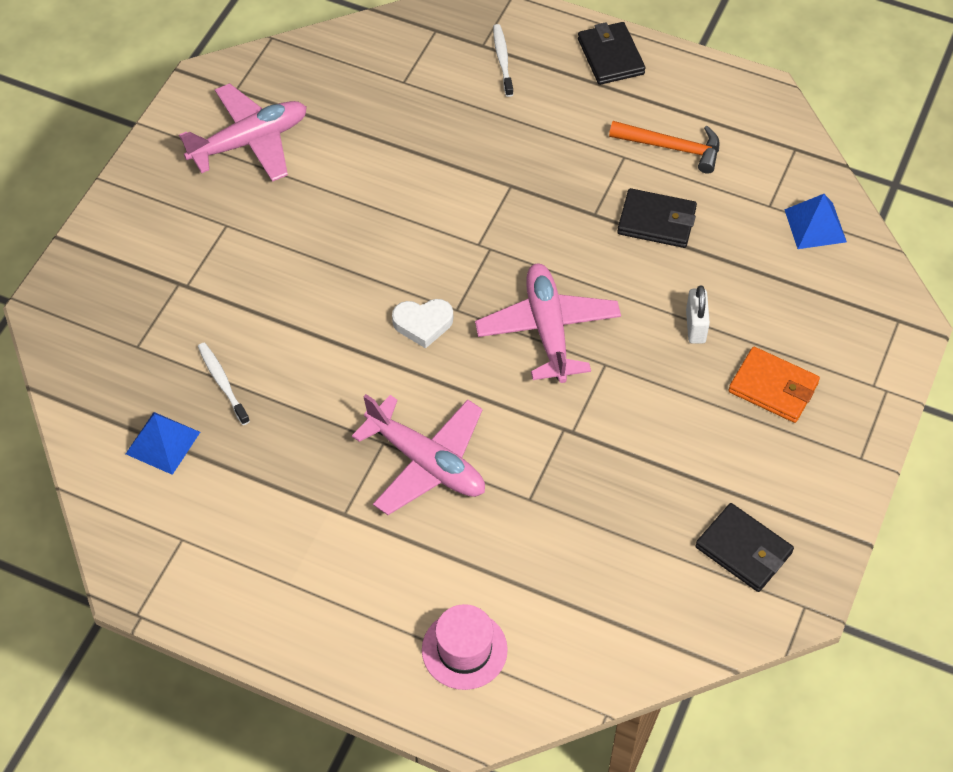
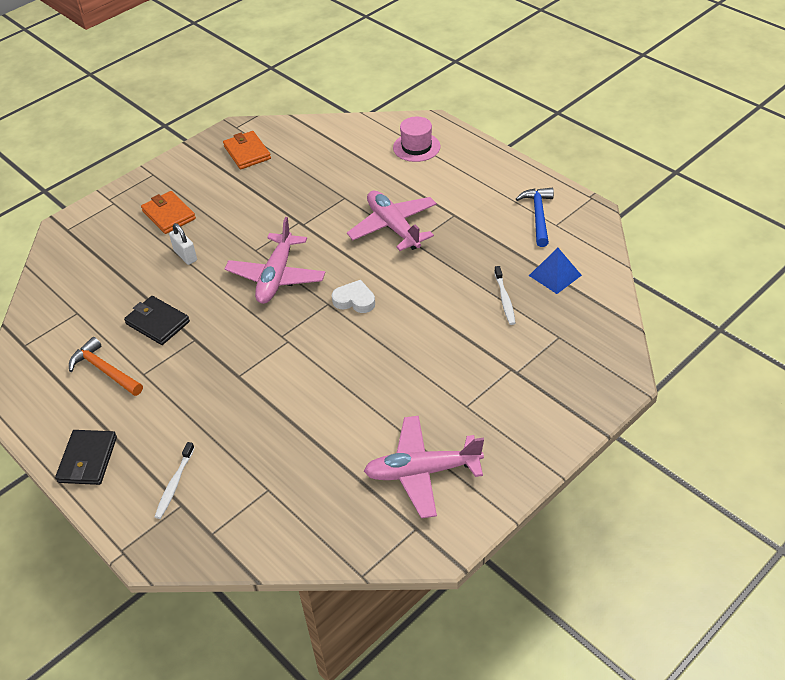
camera: 155 degrees left, 10 degrees down
(213, 549) = (538, 216): none -> blue hammer
(695, 326) = (185, 256): white padlock -> white padlock turned 60 degrees counterclockwise
(743, 550) = (247, 153): black wallet -> orange wallet
(815, 225) = (61, 293): blue pyramid -> none

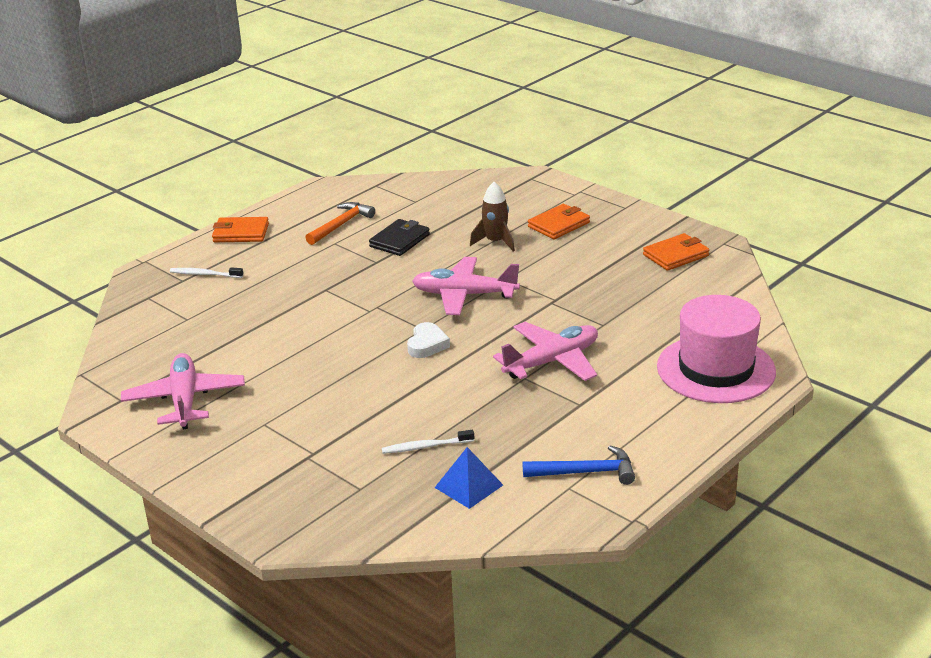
camera: 85 degrees right, 15 degrees down
(88, 459) = (241, 233): black wallet -> orange wallet
(185, 256) = (495, 242): white padlock -> brown rocket
(416, 147) = (716, 369): pink hat -> pink hat, size x1.83

